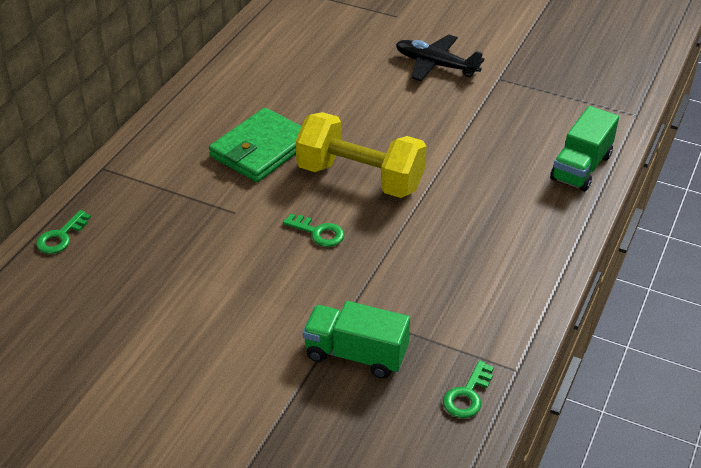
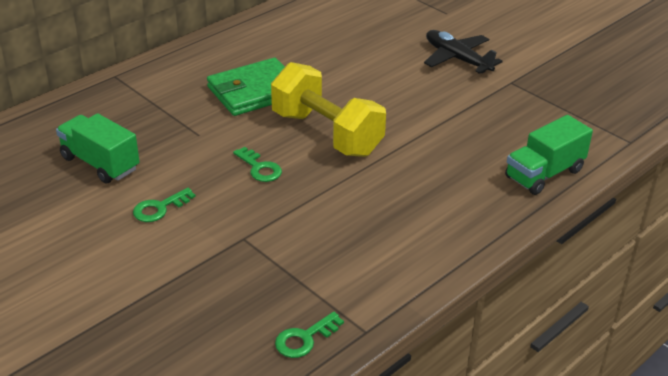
camera: 20 degrees right, 5 degrees down
(61, 237) = (46, 119): green key -> green key (159, 208)
(356, 354) = (226, 275): green truck -> green truck (100, 163)

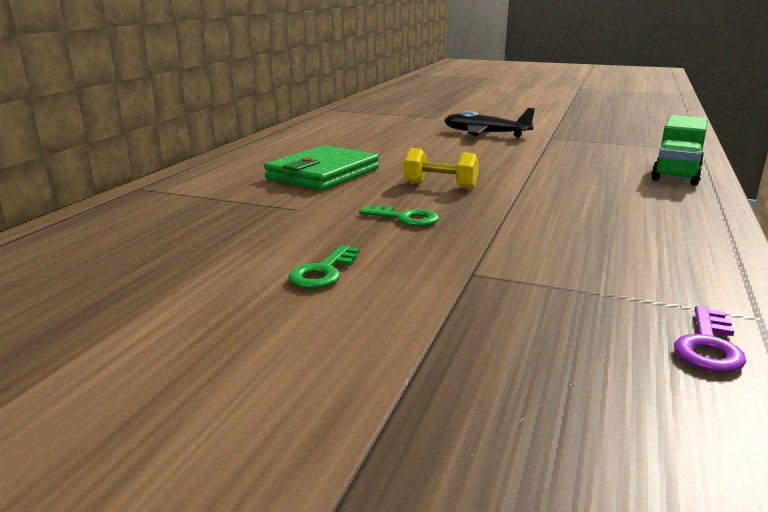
camera: 25 degrees left, 15 degrees down
(100, 163) = (189, 252): green truck -> none
(304, 339) = (708, 346): green key -> purple key
(326, 134) = (440, 185): yellow dumbbell -> yellow dumbbell, size x0.51

